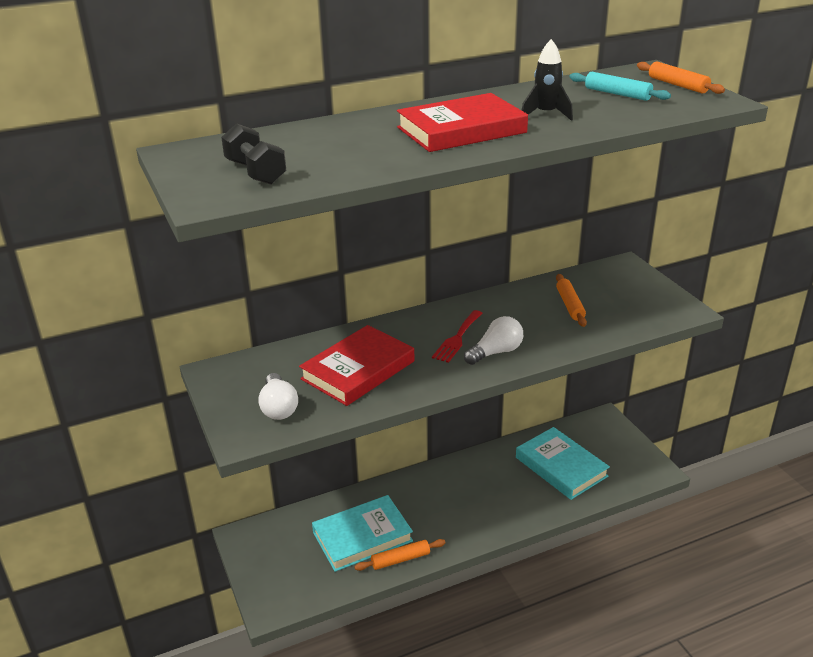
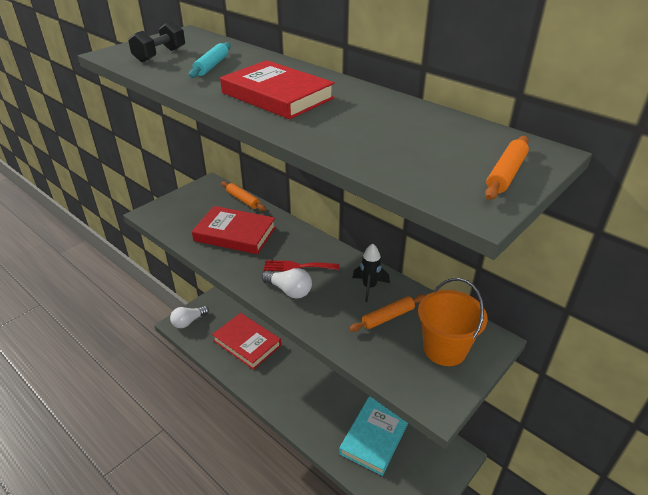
camera: 65 degrees right, 5 degrees up
(278, 407) = (182, 216): white light bulb -> white light bulb (188, 322)
(362, 537) = (247, 343): turquoise book -> red book
(400, 559) = (235, 369): orange rolling pin -> orange rolling pin (243, 200)
(546, 114) = (342, 120): black rocket -> black rocket (369, 287)
(617, 94) = (436, 145): turquoise rolling pin -> turquoise rolling pin (212, 66)
(625, 289) = (444, 349): none -> orange bucket

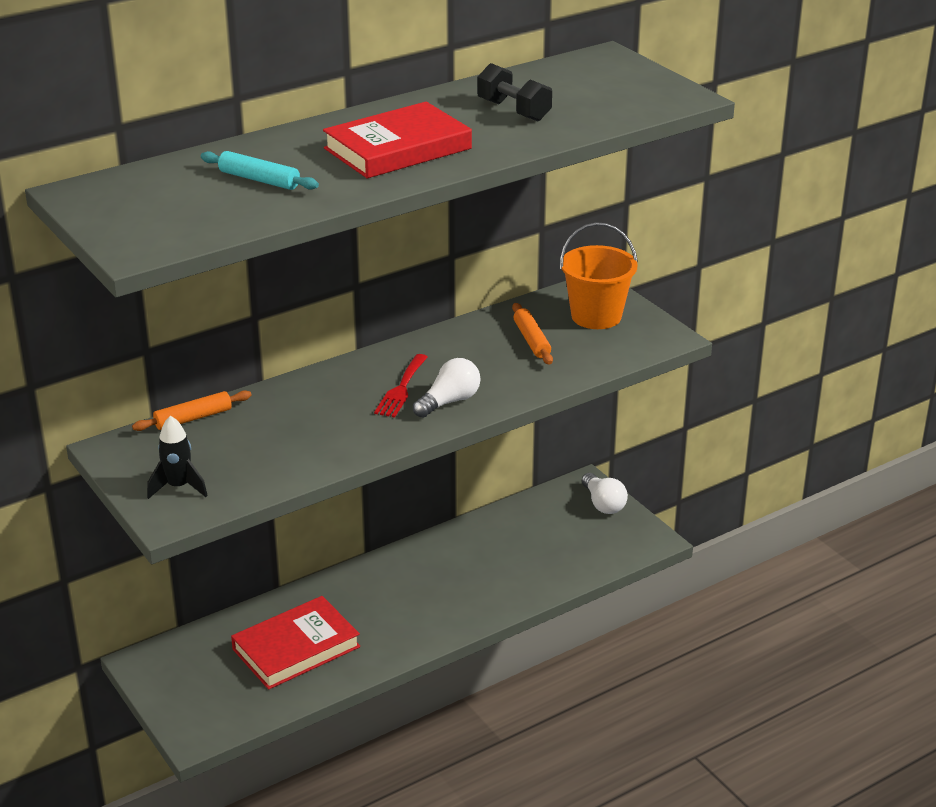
camera: 75 degrees left, 5 degrees down
(160, 55) = (179, 213): black dumbbell -> black dumbbell (514, 111)
(188, 322) = (200, 719): white light bulb -> white light bulb (603, 504)
(235, 234) = (288, 434): red book -> none
(369, 287) = (471, 343): black rocket -> black rocket (178, 487)
(374, 437) = (534, 546): turquoise book -> none
(506, 174) = (636, 77): orange rolling pin -> none

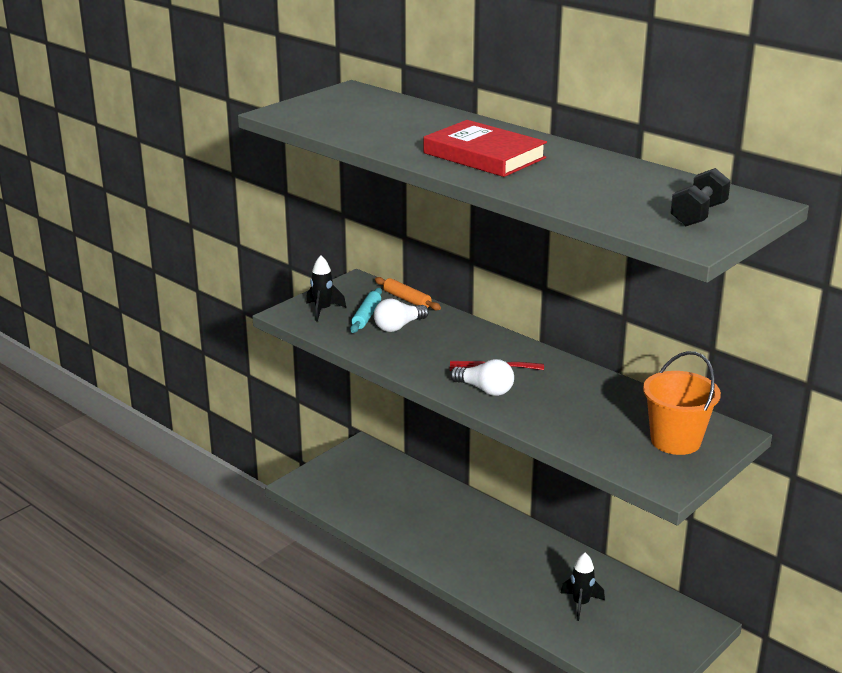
camera: 75 degrees right, 5 degrees down
(259, 180) = (400, 126): turquoise rolling pin -> turquoise rolling pin (366, 316)
(296, 648) = (402, 507): red book -> none
(514, 111) = (594, 183): black dumbbell -> black dumbbell (698, 215)
(529, 552) = (581, 604): none -> black rocket
(531, 340) = (607, 413): orange rolling pin -> none
(603, 504) = (680, 640): white light bulb -> white light bulb (398, 327)

